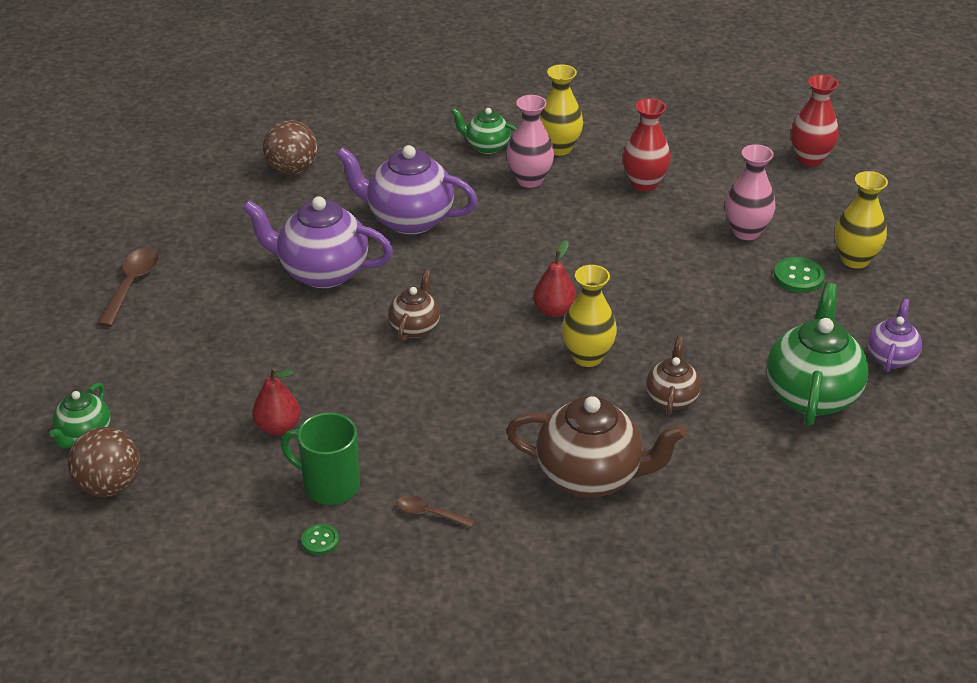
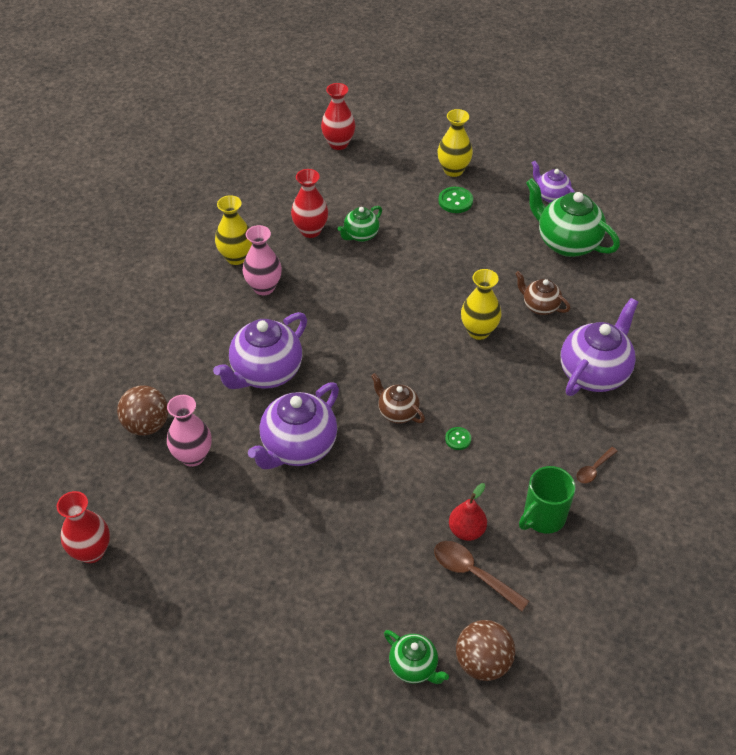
camera: 65 degrees left, 10 degrees up
(129, 190) = (91, 551): none -> red vase
(132, 285) = (235, 584): brown spoon -> brown spoon (473, 573)
(320, 540) = (595, 540): green button -> green button (458, 439)
(486, 147) = (204, 296): green teapot -> green teapot (360, 235)
(554, 311) = (422, 330): red pear -> none
(591, 477) = (594, 373): brown teapot -> purple teapot
(746, 232) = (395, 204): pink vase -> pink vase (193, 456)

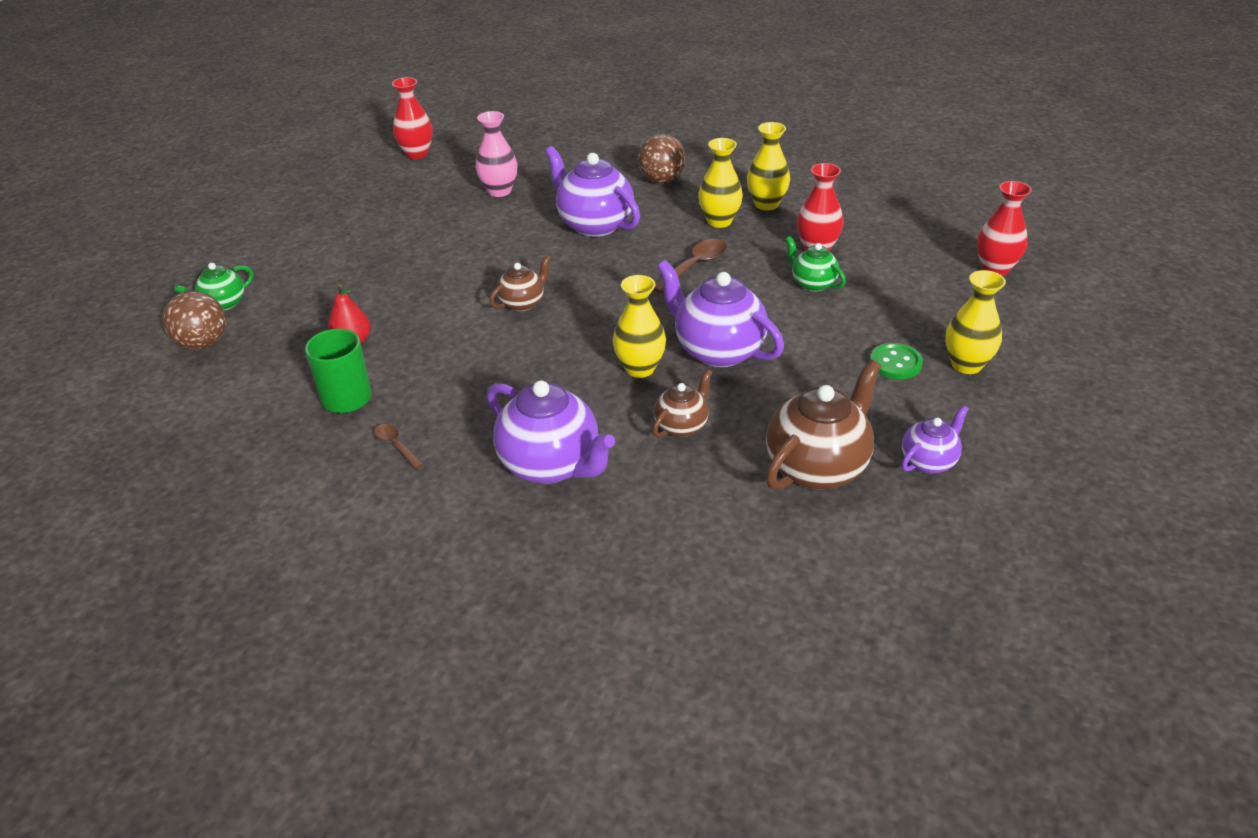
camera: 95 degrees right, 10 degrees down
(147, 425) = (542, 168): brown ball -> brown ball (661, 180)
(264, 287) = (719, 221): pink vase -> yellow vase
(298, 447) = (493, 243): purple teapot -> purple teapot (717, 350)
(458, 439) = (474, 343): green button -> none
(473, 573) = (300, 343): brown spoon -> brown spoon (694, 266)
(566, 243) = (817, 467): green teapot -> brown teapot

